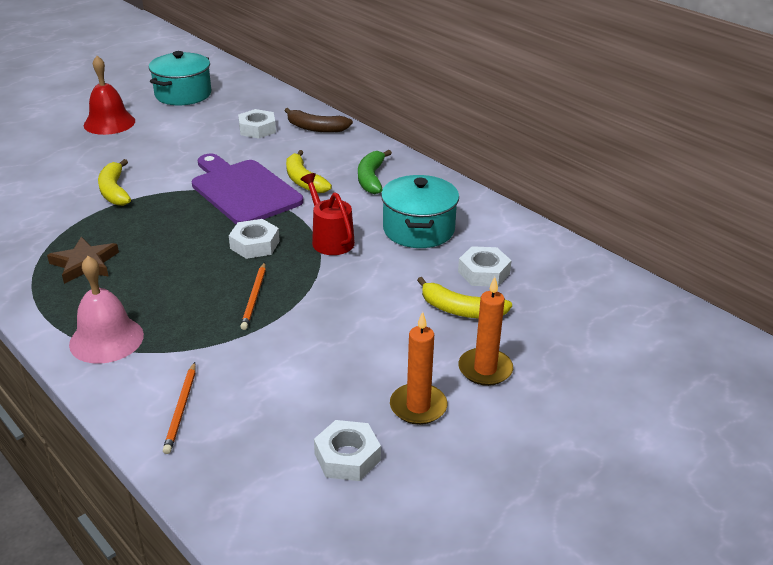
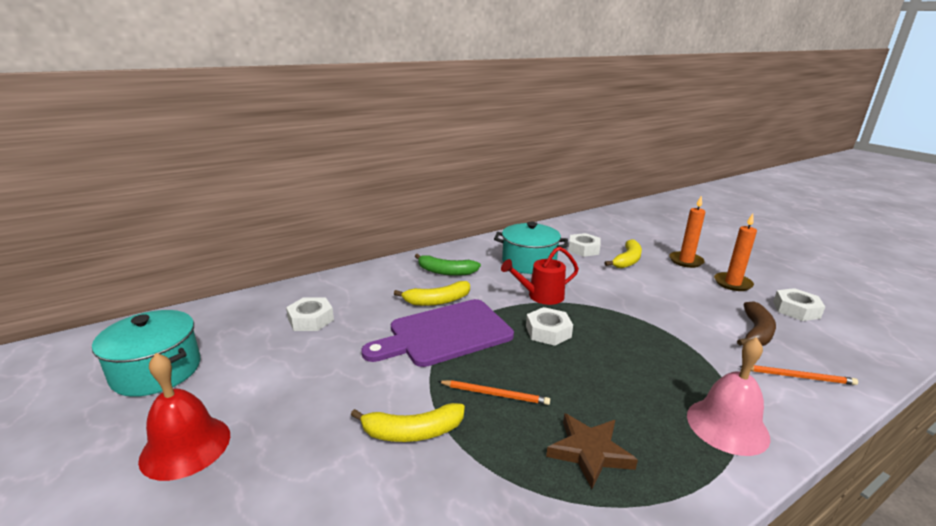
camera: 80 degrees left, 10 degrees down
(254, 297) = (632, 335): orange pencil -> orange pencil (495, 394)
(316, 128) = (334, 288): brown banana -> brown banana (756, 332)

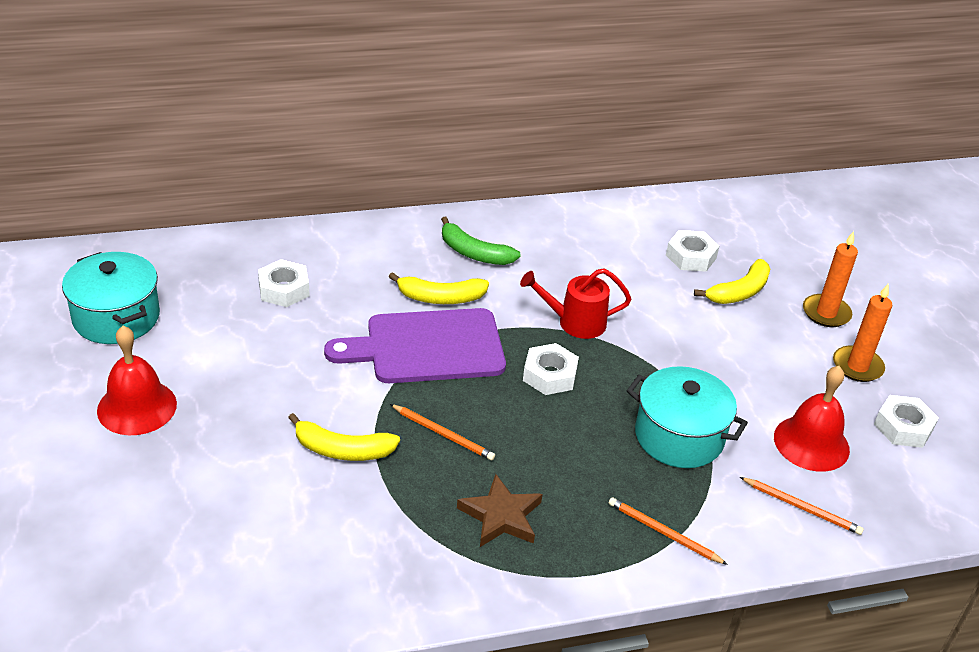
camera: 15 degrees right, 15 degrees up
(529, 262) = (595, 263): turquoise pot -> turquoise pot (679, 436)
(727, 426) = (663, 533): pink bell -> orange pencil
(756, 332) = (811, 443): brown banana -> red bell

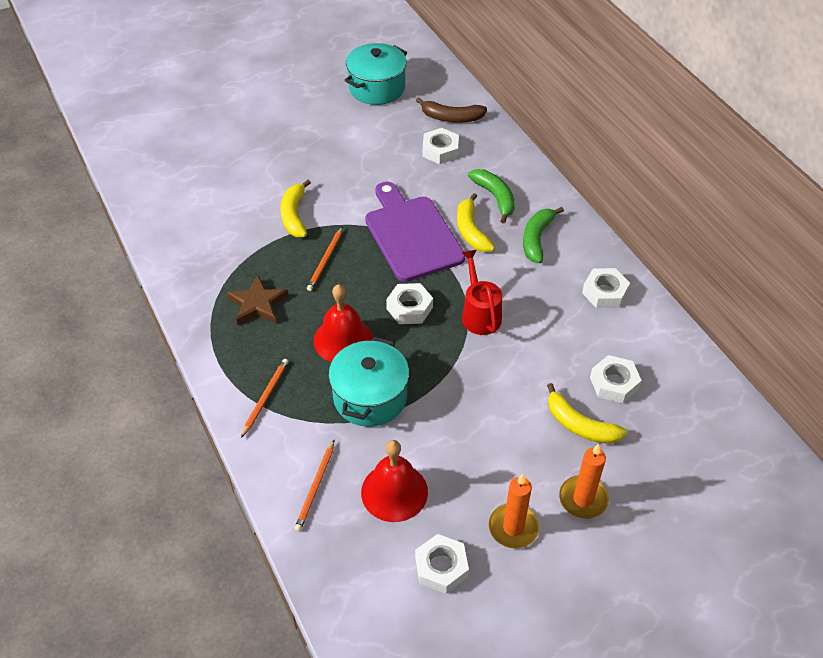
camera: 80 degrees right, 10 degrees up
(137, 407) = (301, 120): red bell -> red bell (343, 340)
(225, 266) = (451, 118): none -> brown banana
(393, 266) = (495, 197): none -> green banana
(569, 229) = (604, 292): none -> white nut

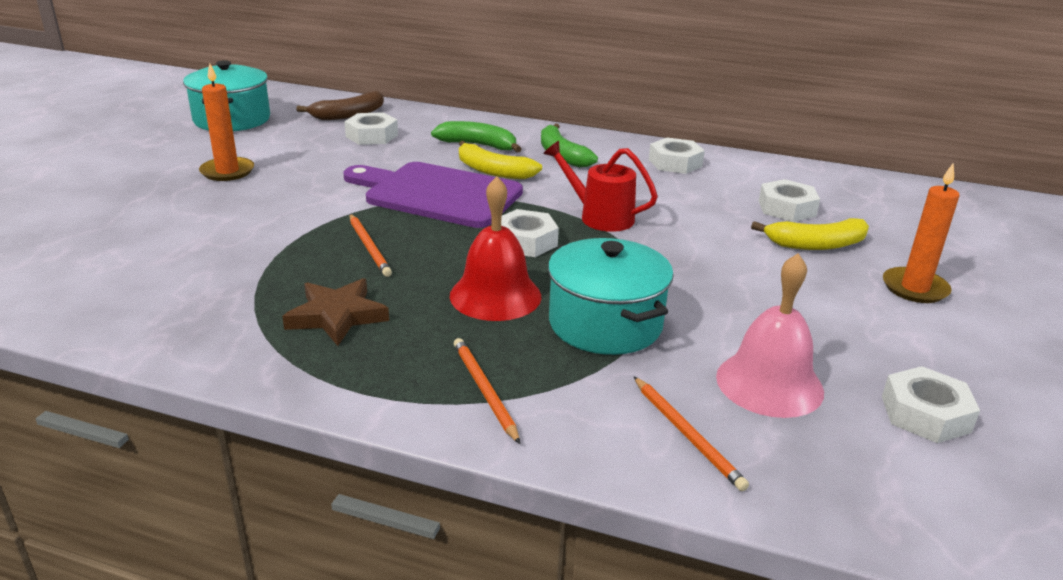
camera: 45 degrees left, 20 degrees down
(294, 215) = (271, 229): yellow banana -> none
(394, 492) = (769, 383): red bell -> pink bell
(513, 527) = (912, 341): orange candle -> orange candle (227, 171)

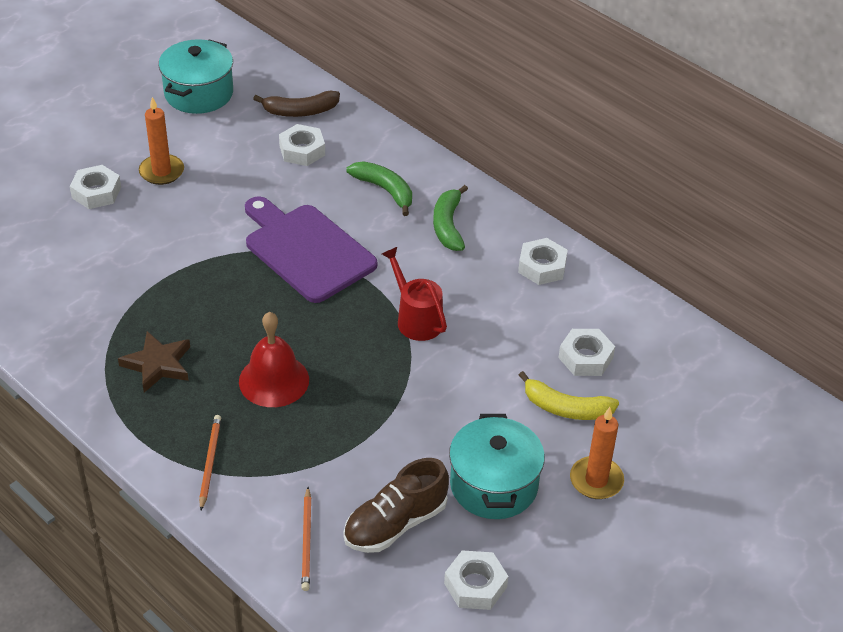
camera: 25 degrees right, 15 degrees up
(369, 247) = (218, 299): orange pencil -> none
(493, 171) = (372, 232): yellow banana -> none
(525, 241) = (335, 329): white nut -> white nut (96, 192)
(605, 324) = (329, 433): turquoise pot -> turquoise pot (493, 485)
(769, 383) = (395, 524): pink bell -> brown shoe

